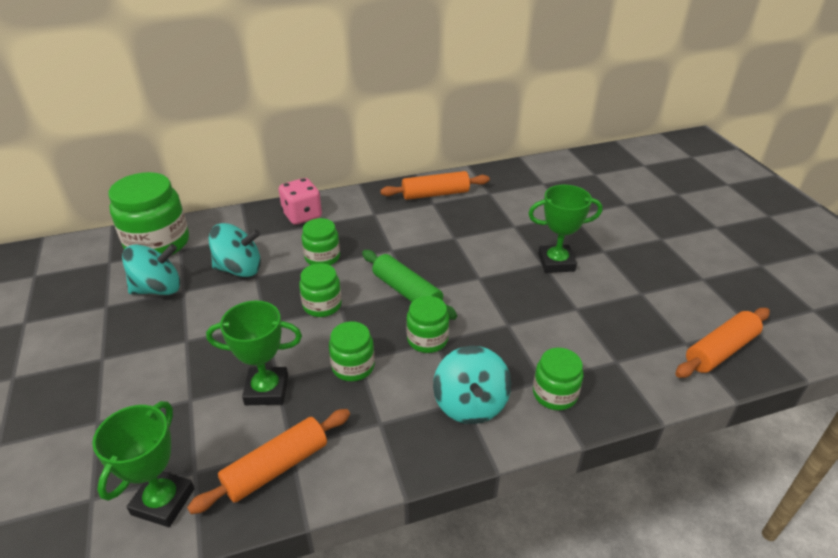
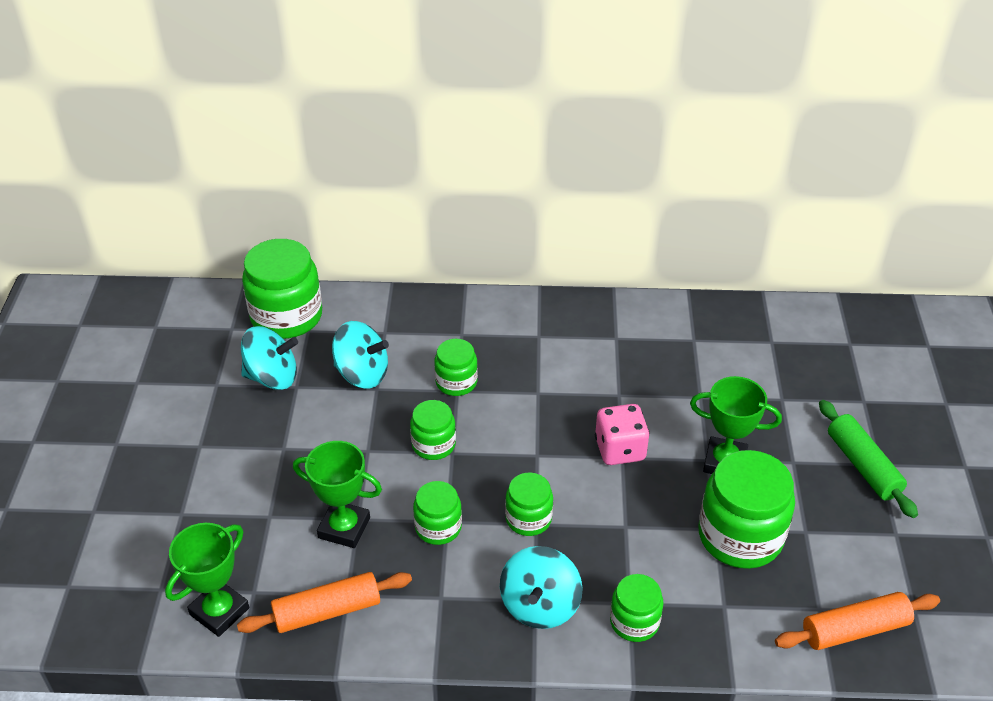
camera: 20 degrees right, 5 degrees up
(302, 215) = (454, 317): pink dice -> pink dice (620, 449)
(407, 292) = (531, 453): green rolling pin -> green rolling pin (863, 466)
(435, 194) = (625, 325): orange rolling pin -> none
(597, 308) = (740, 536): none -> green jar

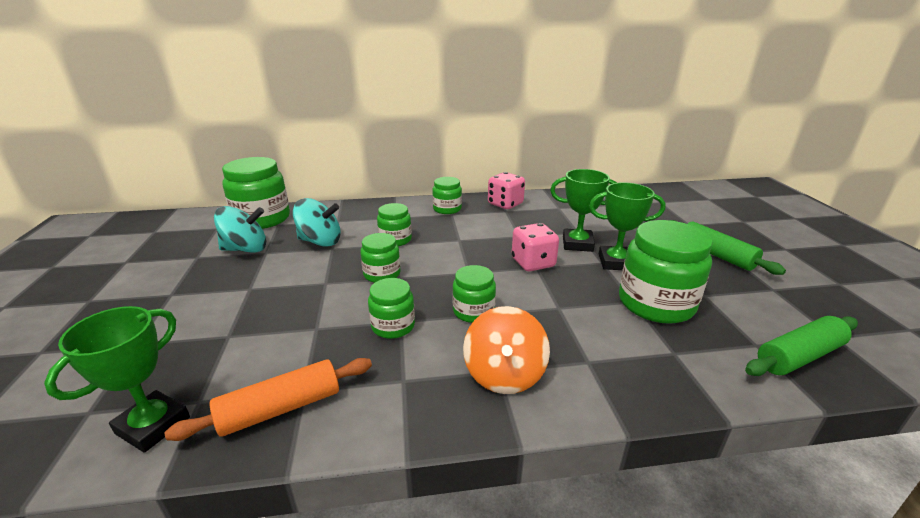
camera: 10 degrees left, 15 degrees down
(344, 528) = (302, 336): green trophy -> green trophy (577, 244)
(540, 605) = (504, 374): turquoise spinning top -> orange spinning top
(619, 322) = (505, 204): none -> pink dice
(634, 622) = (600, 376): green jar -> green jar (447, 209)
(855, 629) = (799, 356): orange rolling pin -> green rolling pin

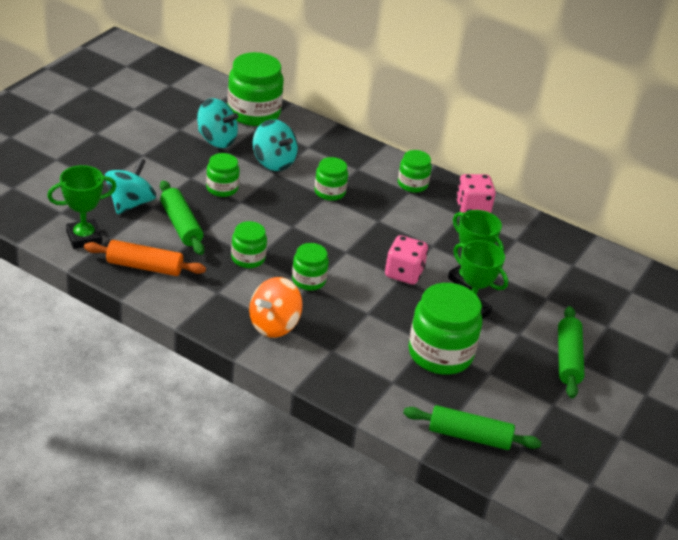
camera: 35 degrees right, 10 degrees up
(194, 347) = (130, 203): none -> turquoise spinning top
(282, 335) = (181, 225): none -> green rolling pin
(382, 274) = (284, 217): green jar -> green jar (222, 188)

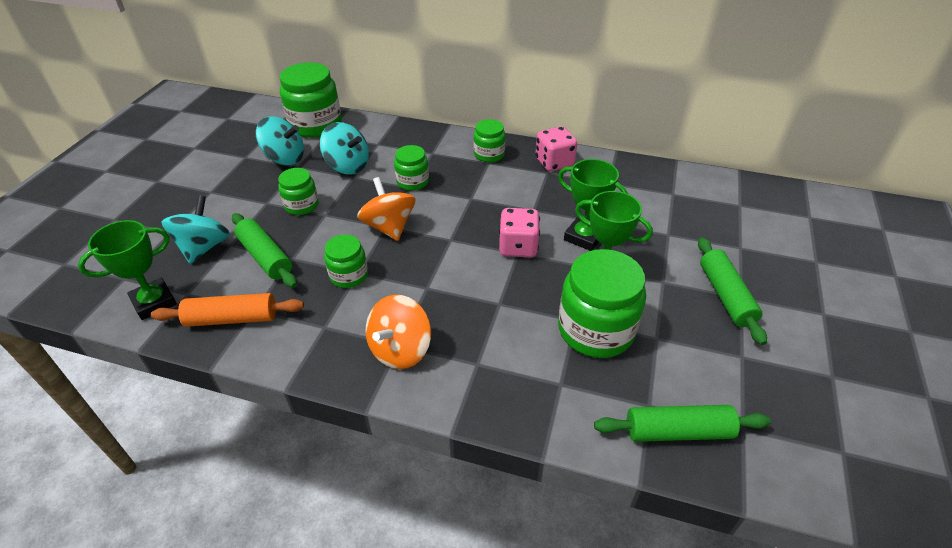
camera: 10 degrees left, 5 degrees up
(295, 227) = (389, 227): none -> orange spinning top
(308, 280) = (422, 283): green jar -> none

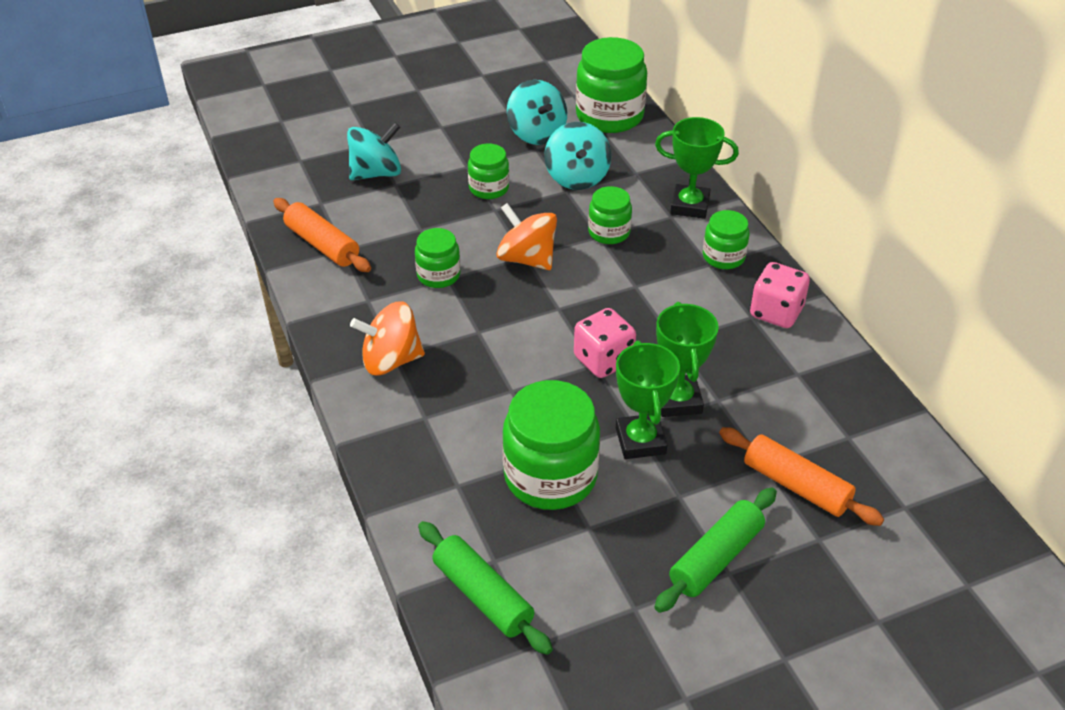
camera: 50 degrees right, 0 degrees up
(154, 302) = (295, 193): green trophy -> green trophy (689, 206)
(265, 257) = (404, 214): green rolling pin -> none
(389, 227) = (527, 259): orange spinning top -> orange spinning top turned 75 degrees counterclockwise
(693, 232) = (796, 485): none -> orange rolling pin

